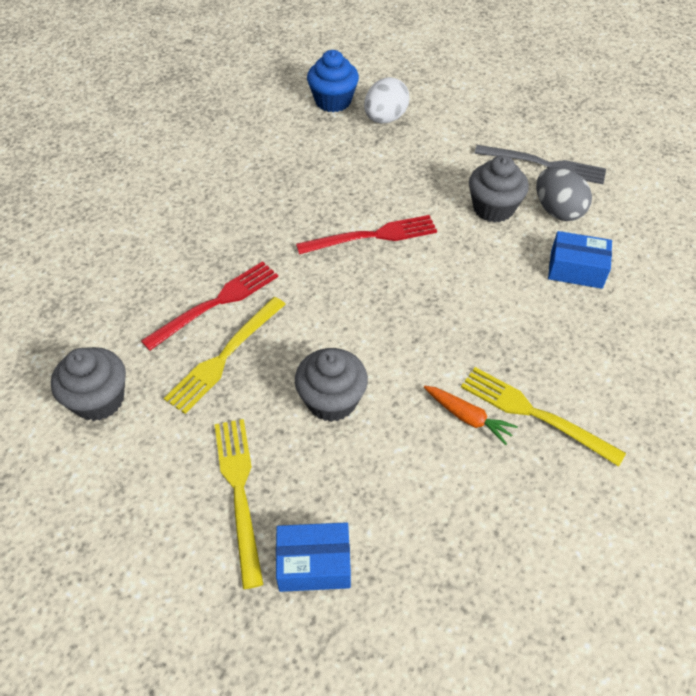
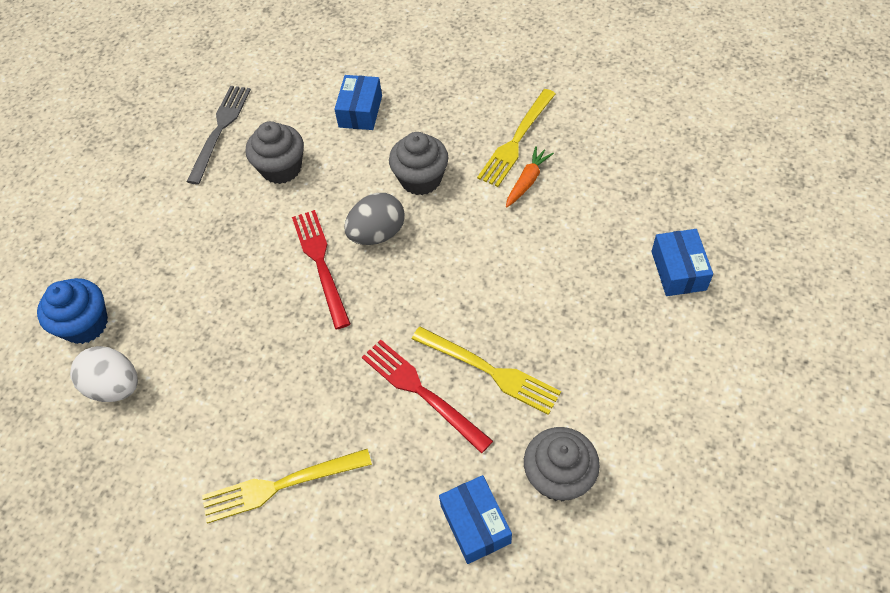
camera: 90 degrees left, 5 degrees up
(79, 332) = (475, 524): none -> blue box
(239, 491) = (630, 332): yellow fork -> yellow fork (280, 485)
(331, 400) = (526, 276): grey cupcake -> grey cupcake (421, 179)
(385, 119) = (128, 267): white egg -> white egg (115, 386)
(557, 211) = (286, 122): grey egg -> grey egg (377, 234)

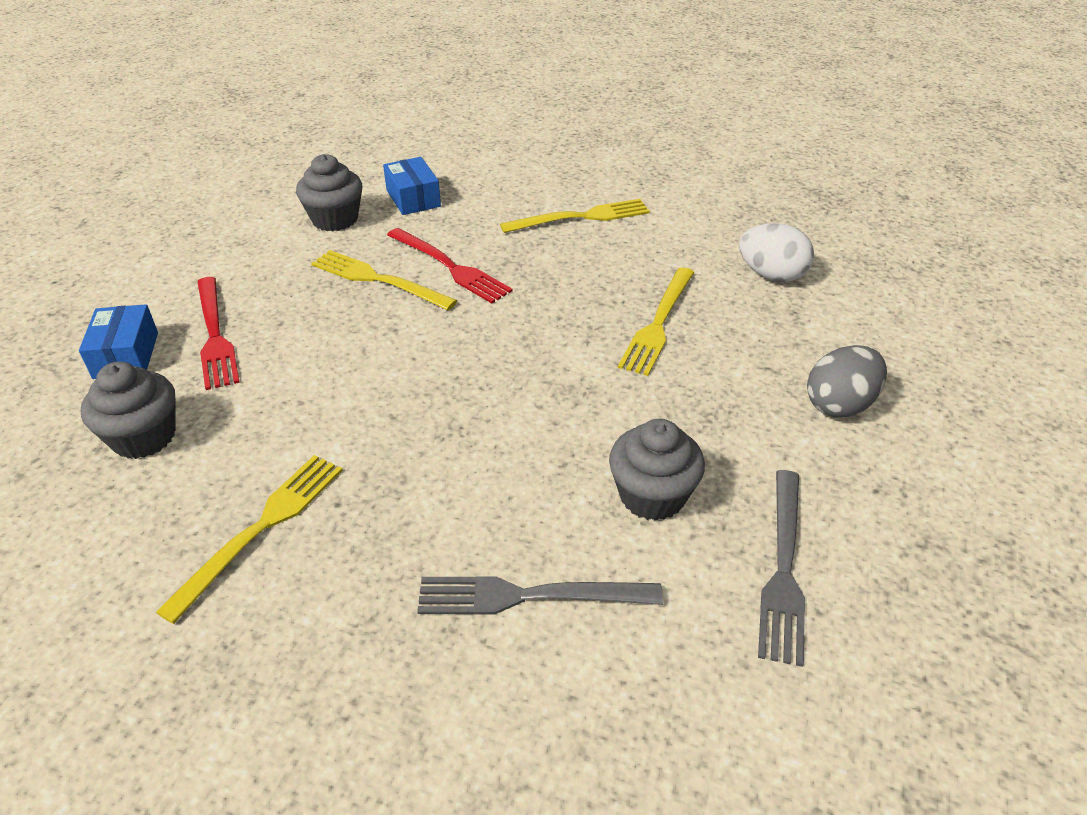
camera: 175 degrees right, 15 degrees down
(85, 324) = (840, 322): blue cupcake -> none
(239, 318) = (658, 323): none -> yellow fork
(320, 263) = (569, 372): red fork -> red fork (215, 335)
(360, 111) = (528, 596): blue box -> grey fork
(377, 234) = (495, 402): grey egg -> grey egg (839, 405)
(421, 179) = (429, 471): grey cupcake -> grey cupcake (144, 437)
(527, 181) = (268, 463): orange carrot -> none

